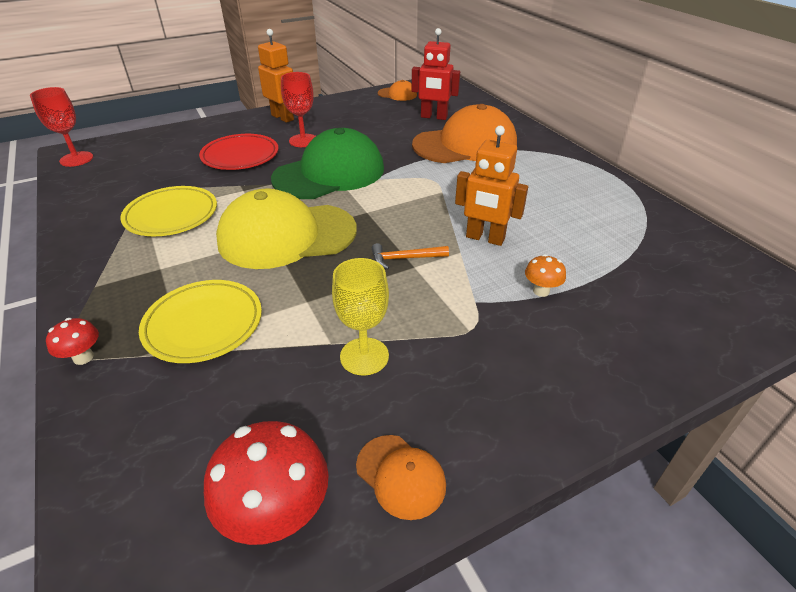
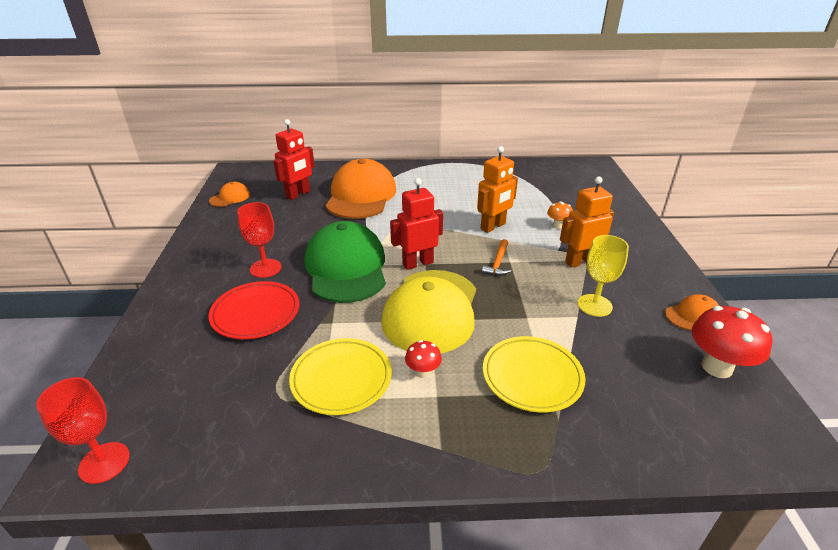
camera: 65 degrees left, 5 degrees down
(83, 357) = (548, 459): red mushroom -> red mushroom (423, 372)
(283, 117) = (195, 270): orange robot -> orange robot (580, 261)
(364, 208) = (417, 263): none -> red robot

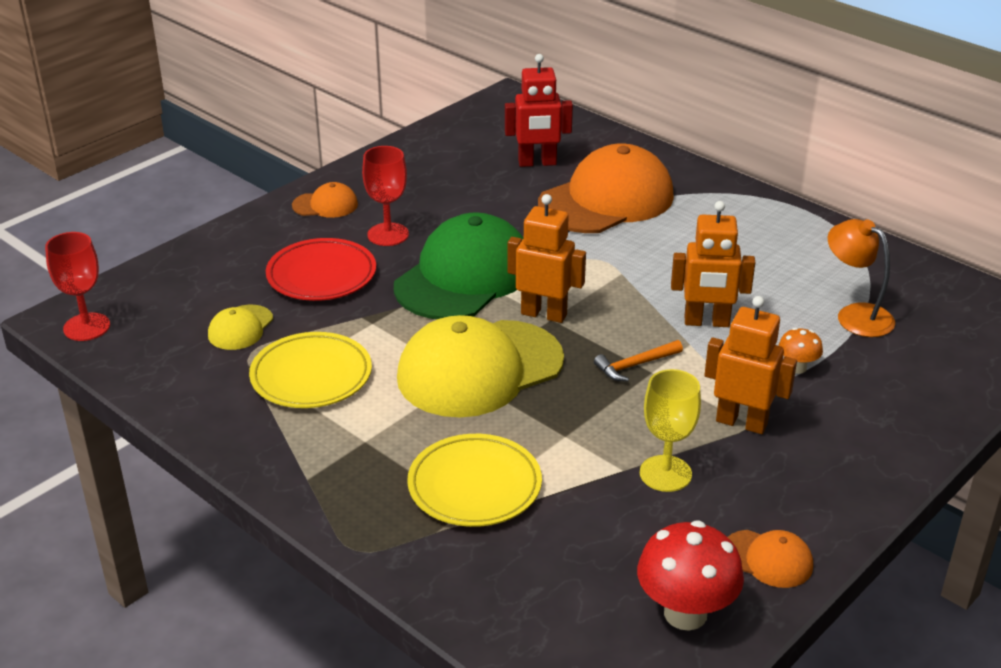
camera: 45 degrees right, 0 degrees up
(230, 197) = (459, 132): orange cap -> orange cap (325, 205)
(245, 380) = (240, 328): none -> yellow cap
(417, 263) = (544, 314): red robot -> orange robot
(423, 372) = (384, 416): red mushroom -> none
(540, 193) = (855, 315): none -> orange lamp

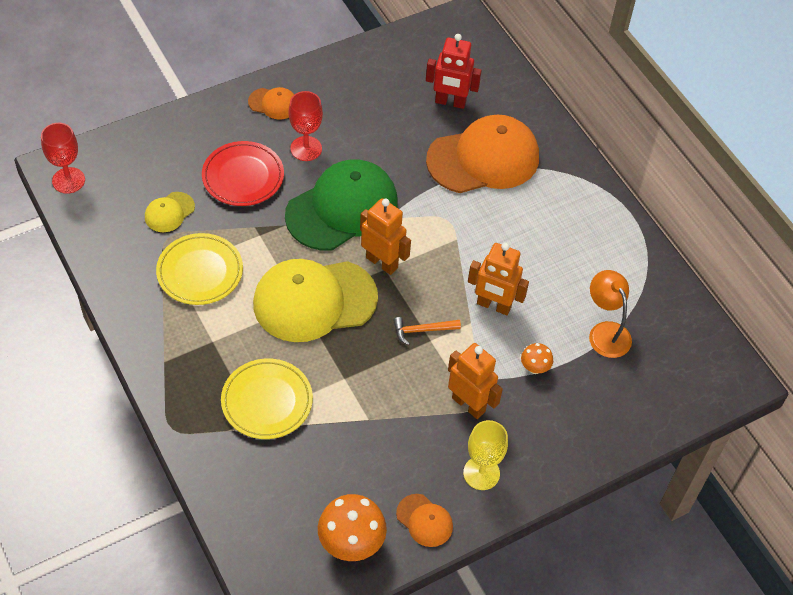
camera: 15 degrees right, 20 degrees up
(665, 473) = (395, 431): yellow goblet -> yellow goblet (481, 473)
(685, 613) = (351, 543): red mushroom -> orange mushroom

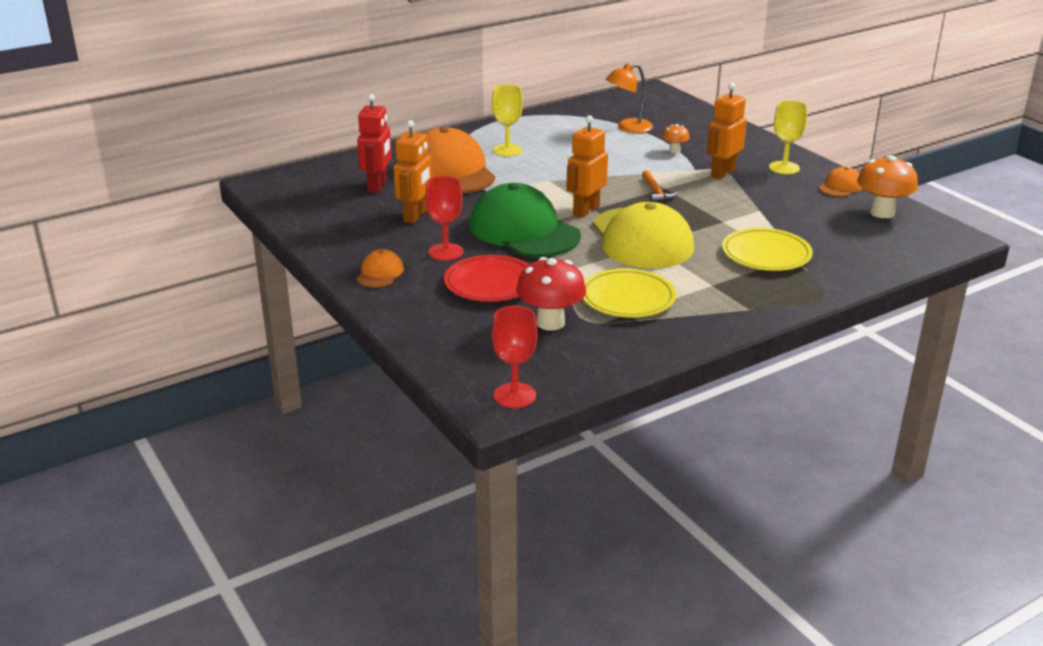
camera: 90 degrees left, 25 degrees down
(169, 212) = (550, 323): yellow cap -> red mushroom
(493, 305) = (618, 165): orange robot -> orange robot (415, 216)
(538, 210) = (507, 150): none -> yellow goblet

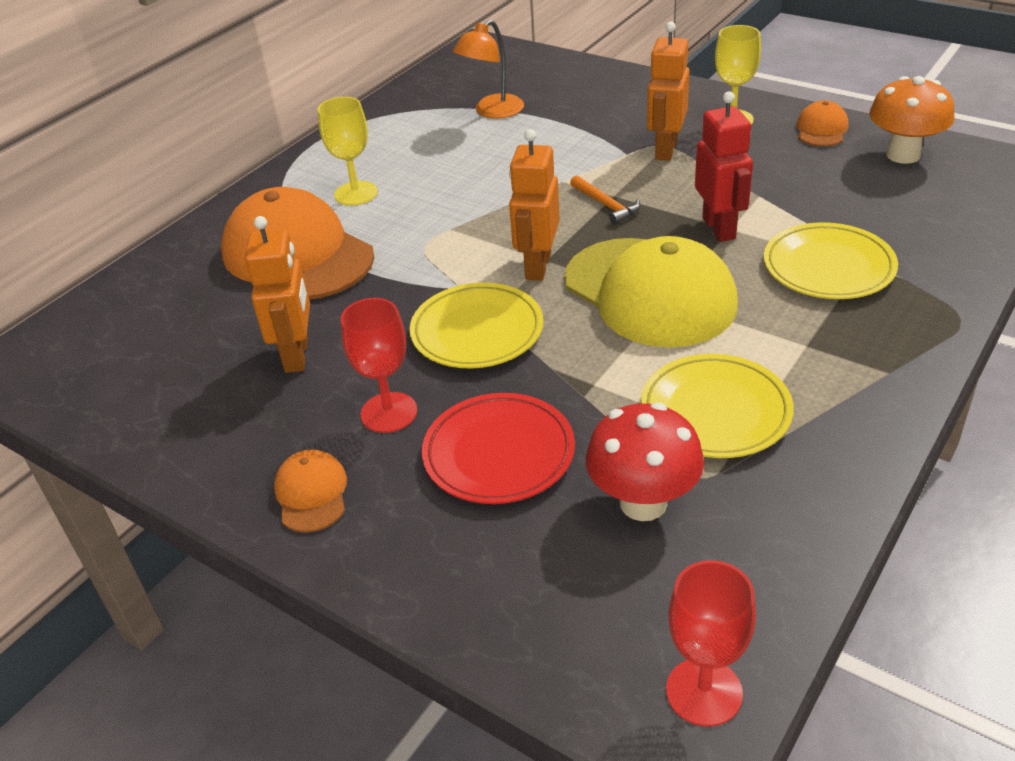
camera: 20 degrees left, 10 degrees up
(377, 186) = (203, 315): red robot -> red robot (719, 228)
(524, 231) = (477, 331): green cap -> yellow plate
(674, 151) = (578, 131): orange mushroom -> none

